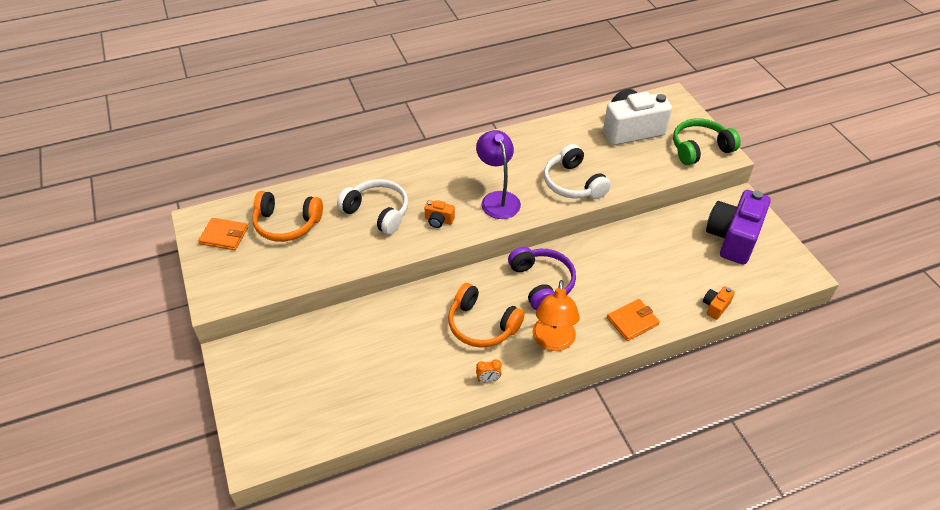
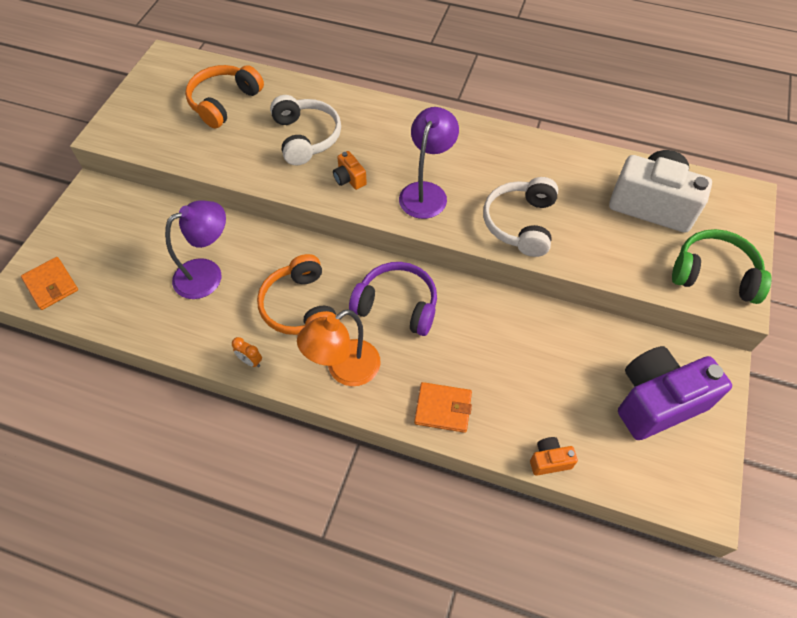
camera: 40 degrees right, 10 degrees up
(224, 236) = (169, 84): orange wallet -> orange wallet (51, 285)
(287, 224) = (224, 102): orange headphones -> orange headphones turned 75 degrees clockwise
(394, 348) = (207, 274): none -> purple lamp
(541, 283) = (397, 305): purple headphones -> purple headphones turned 90 degrees counterclockwise

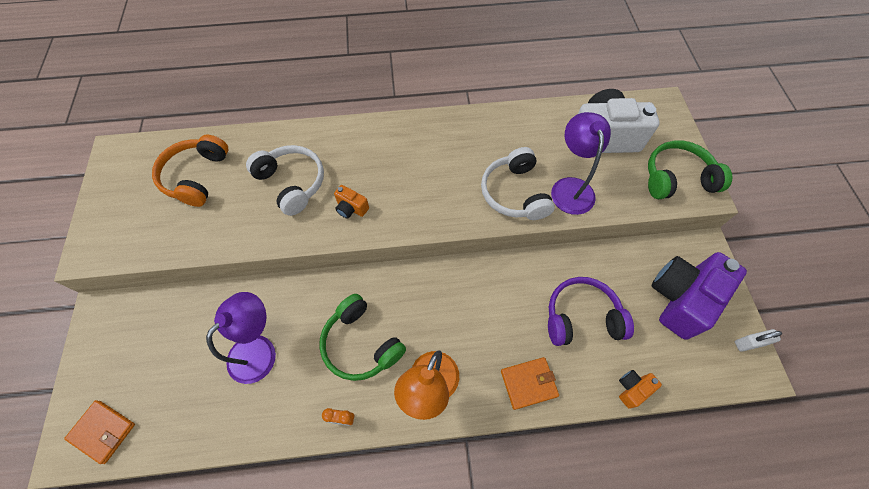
camera: 25 degrees left, 5 degrees up
(300, 306) = (361, 343): orange headphones -> green headphones
(397, 305) = (443, 305): purple headphones -> purple headphones (581, 317)
(426, 192) = (424, 195): purple lamp -> purple lamp (570, 187)
(711, 476) = (749, 343): none -> white padlock

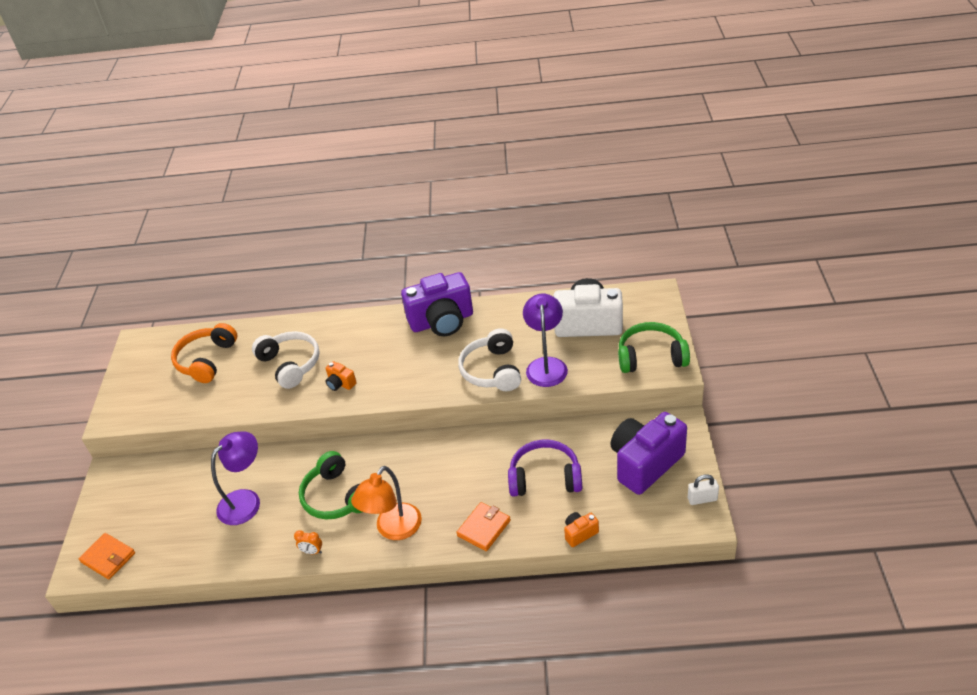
camera: 10 degrees right, 20 degrees down
(450, 132) = (442, 321): none -> purple camera
(528, 383) = (484, 528): orange wallet -> orange wallet turned 45 degrees counterclockwise

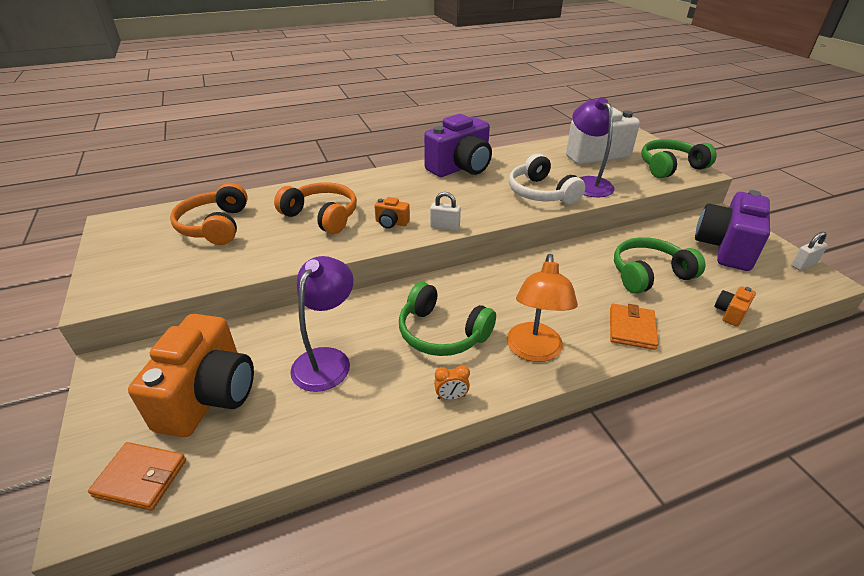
camera: 25 degrees left, 5 degrees down
(162, 511) = (209, 396): none -> orange camera
(290, 364) = (321, 216): white headphones -> orange headphones
(381, 397) = (445, 227): none -> white padlock
(545, 478) = (649, 274): purple headphones -> green headphones

